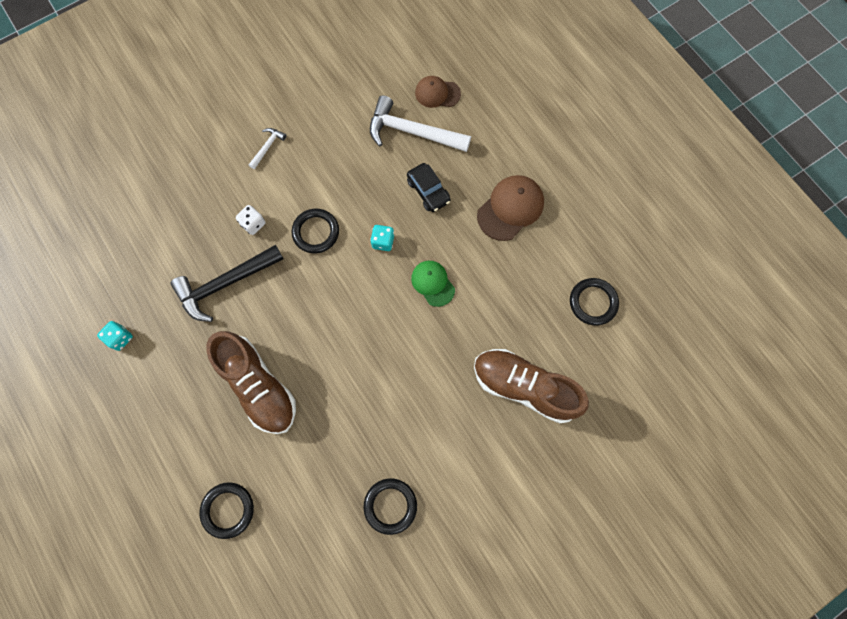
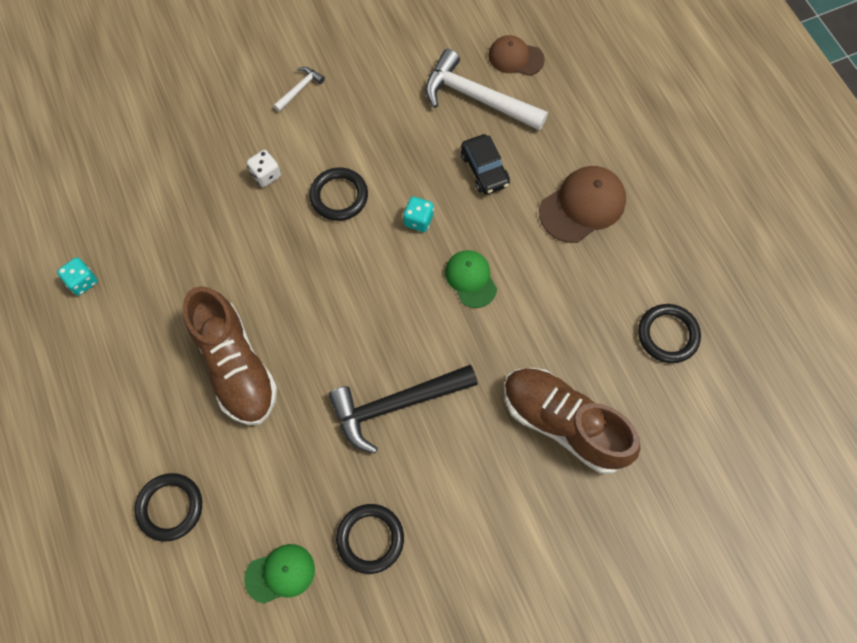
camera: 10 degrees right, 5 degrees down
(225, 284) = (218, 239): black hammer -> black hammer (395, 405)
(325, 546) = (280, 573): none -> green cap

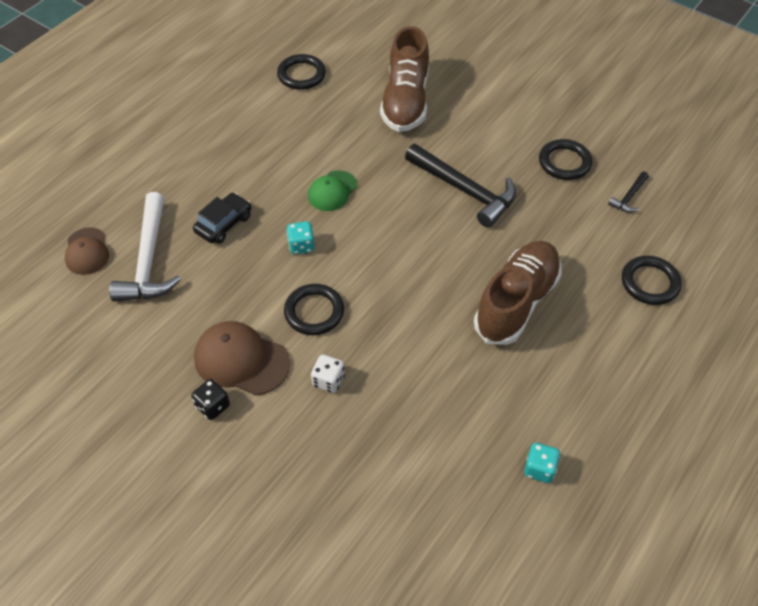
camera: 120 degrees left, 15 degrees down
(280, 573) = (629, 197): green cap -> black hammer
(300, 89) = (213, 406): white hammer -> black dice
(582, 206) = (222, 152): brown cap -> brown cap (241, 360)

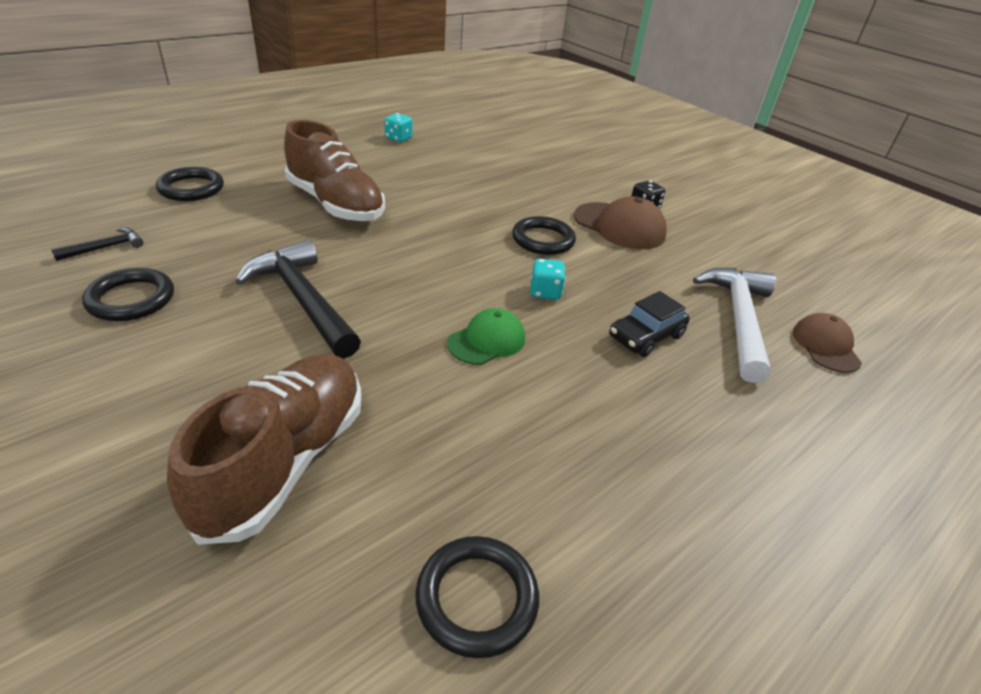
camera: 170 degrees left, 15 degrees down
(328, 380) = (540, 200): white dice -> none
(516, 302) = (335, 204): brown shoe -> brown shoe turned 90 degrees counterclockwise

